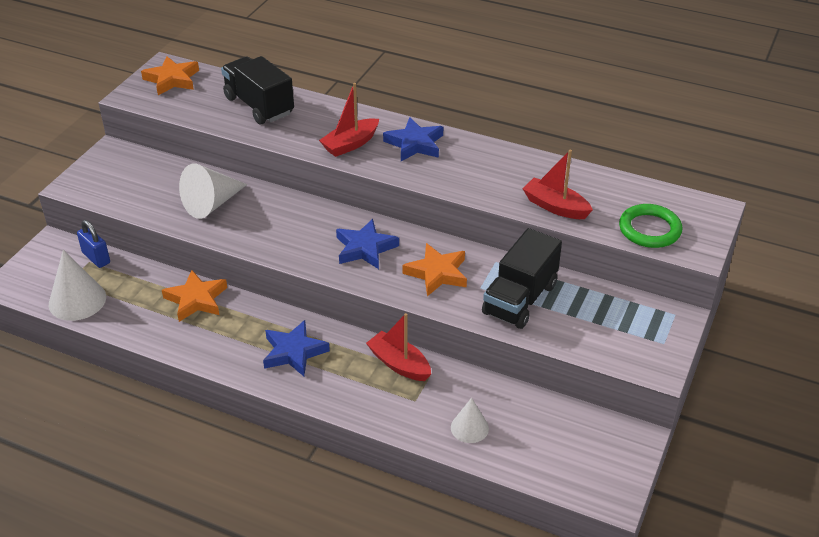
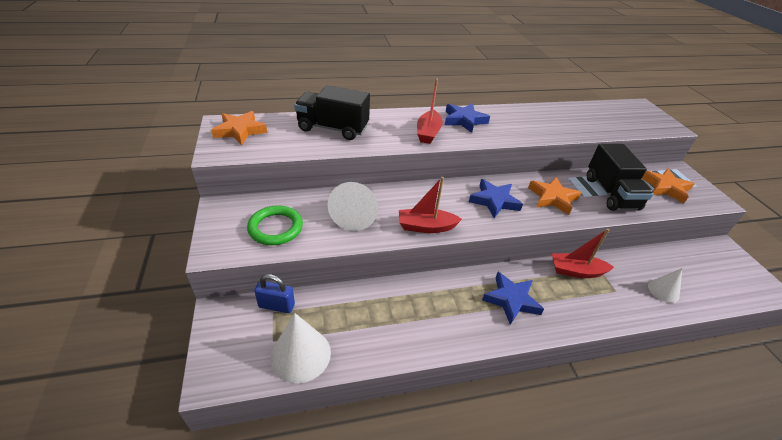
camera: 40 degrees left, 0 degrees up
(196, 299) = (398, 298): orange star -> orange star (665, 188)
(555, 207) = (584, 129): red boat -> red boat (426, 227)
(649, 229) = (638, 124): green ring -> green ring (275, 228)

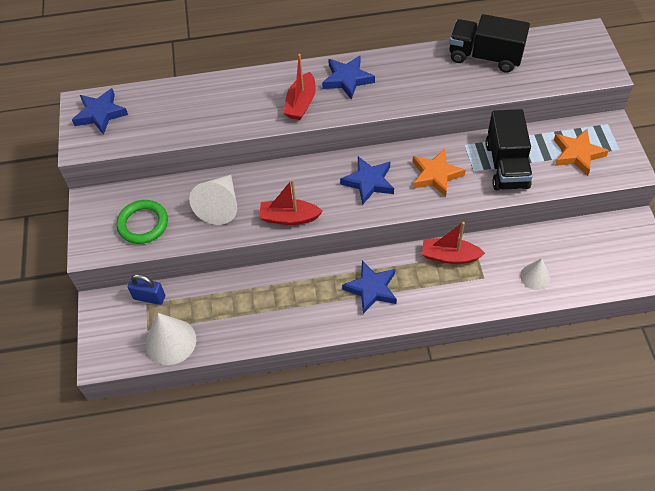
camera: 10 degrees right, 15 degrees up
(240, 131) = (100, 114): orange star -> blue star
(333, 128) = (197, 104): black truck -> black truck (485, 57)

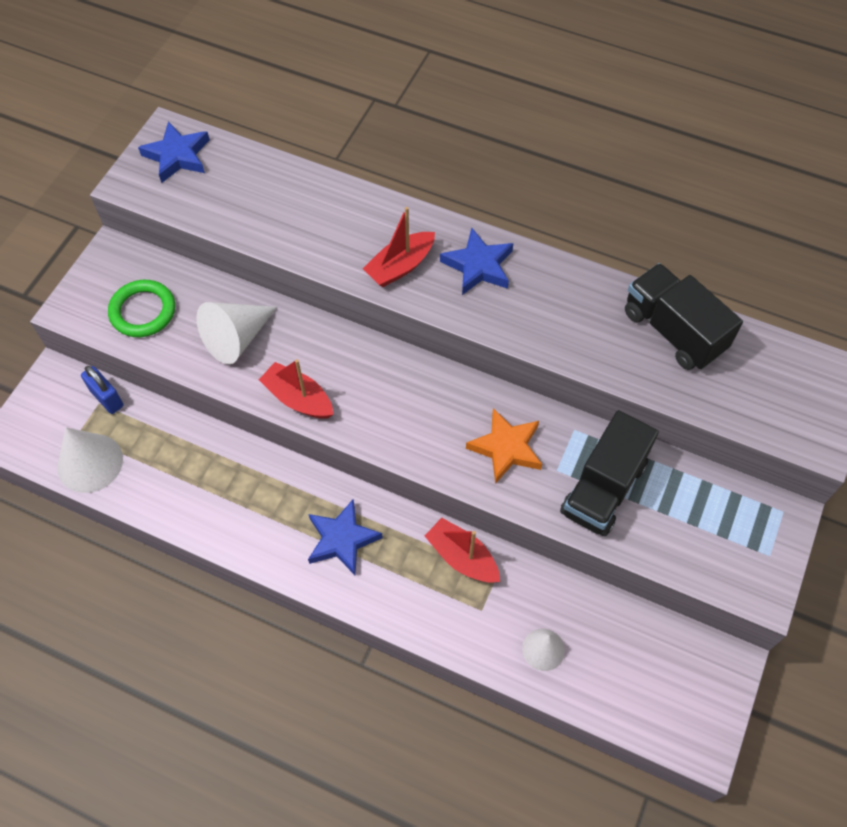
camera: 30 degrees right, 5 degrees up
(368, 182) = (420, 409): blue star -> none
(577, 154) = (707, 528): orange star -> none

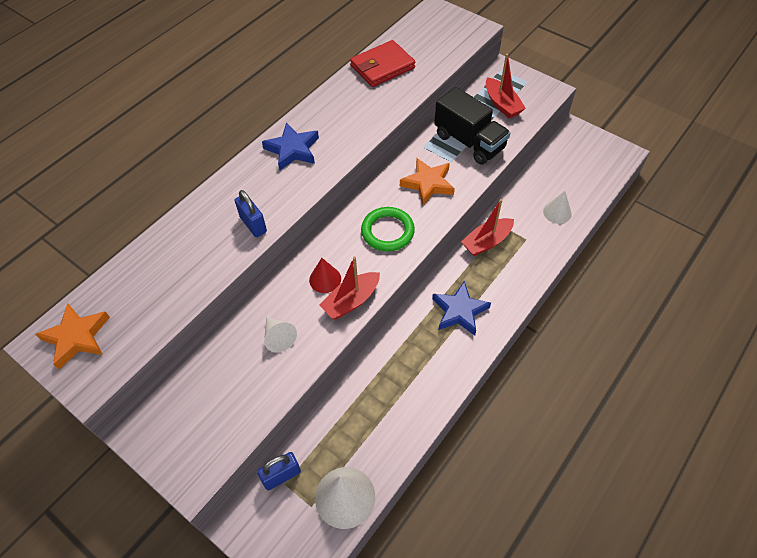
camera: 75 degrees left, 5 degrees down
(143, 311) = (221, 411): green ring -> green ring (387, 231)
(177, 156) = (77, 337): blue star -> orange star
(236, 338) = (278, 337): white cone -> white cone, size x0.60
(323, 364) = (325, 279): none -> red cone
(350, 259) = (253, 224): none -> blue padlock
(400, 266) = (274, 194): red boat -> red boat (502, 104)
(673, 331) = (382, 67): black truck -> red wallet

